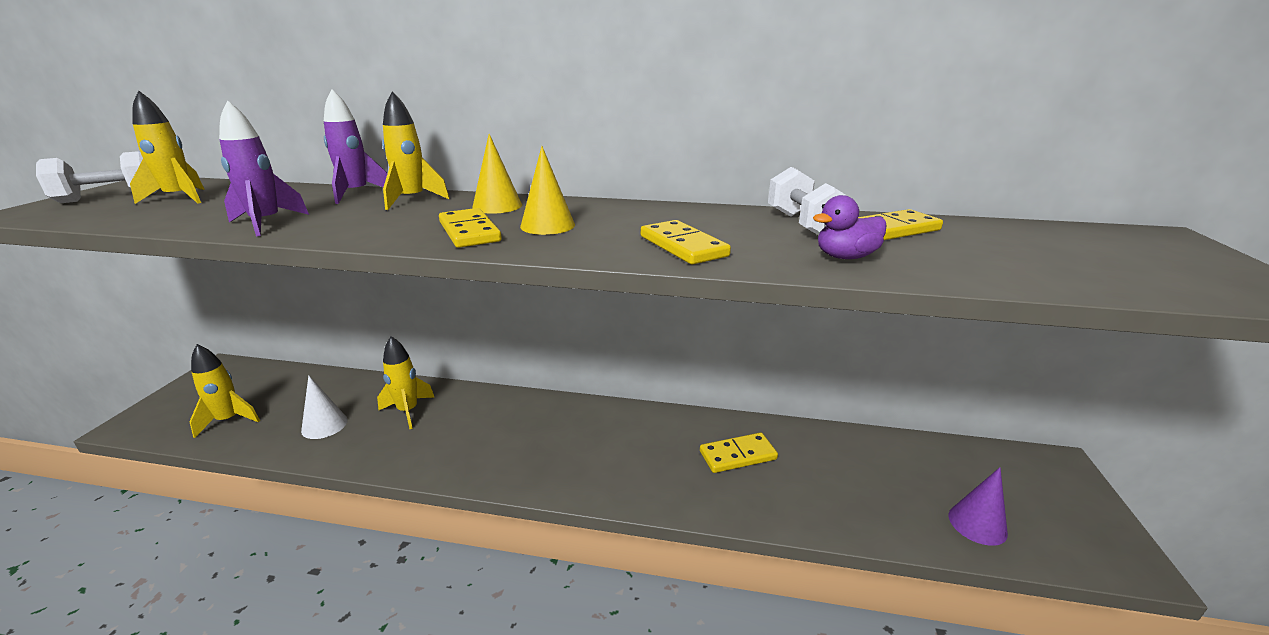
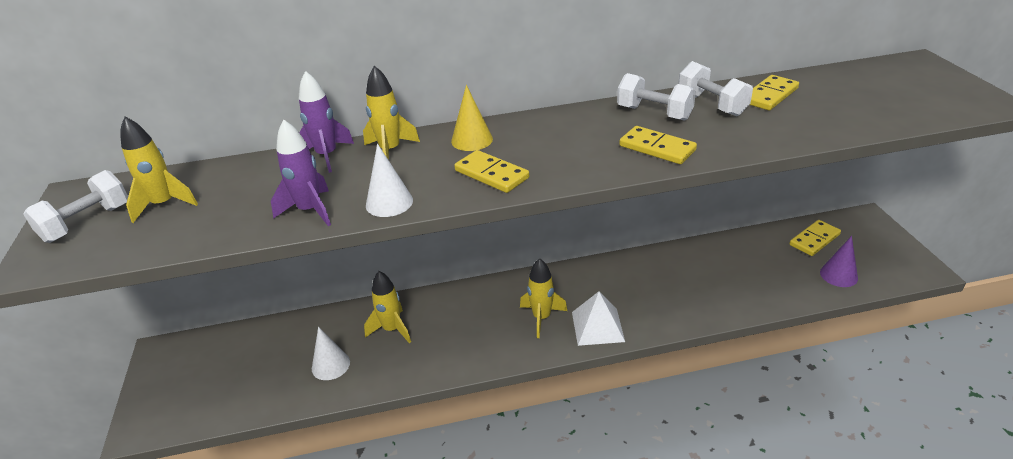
camera: 20 degrees left, 10 degrees up
(229, 420) = (235, 391): yellow rocket -> yellow rocket (541, 318)
(339, 232) = (389, 202): none -> white cone
(547, 225) = (540, 152): yellow cone -> none
(609, 479) = (597, 326): none -> white pyramid
(721, 220) = (654, 113): none -> white dumbbell
(737, 455) = (671, 279): yellow domino -> yellow domino (814, 240)
(845, 257) = (763, 131): purple duck -> none

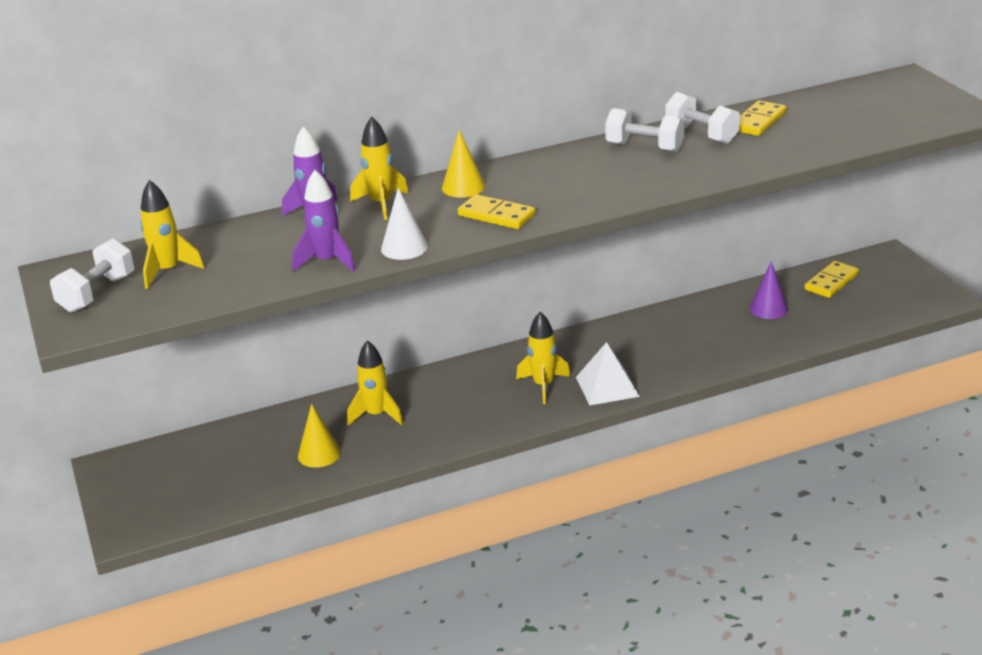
camera: 10 degrees left, 5 degrees down
(330, 365) = (319, 454): white cone -> yellow cone
(657, 148) = (654, 179): yellow domino -> none
(838, 275) = (858, 312): purple cone -> purple cone (768, 308)

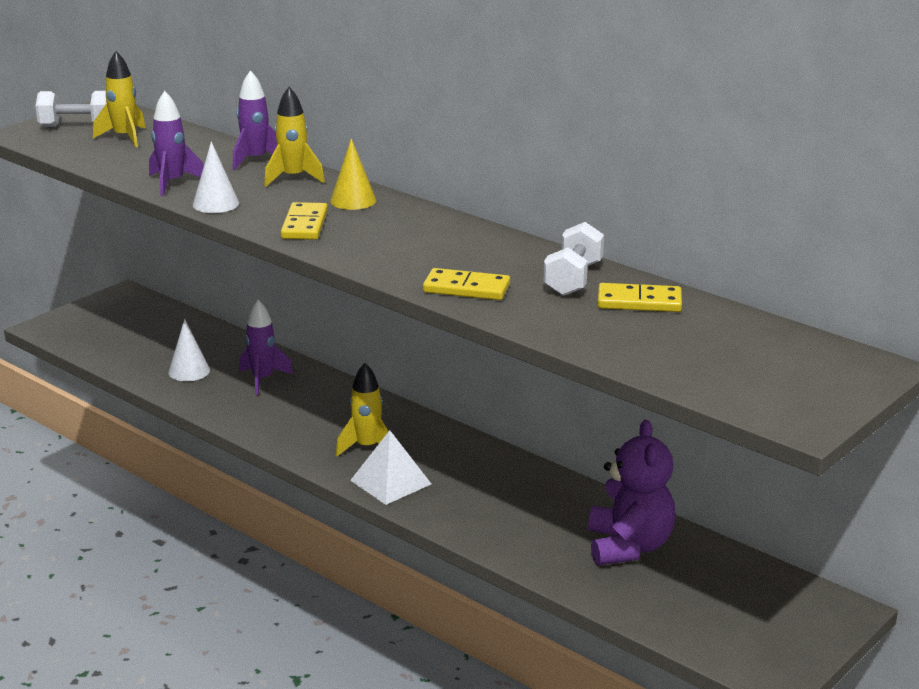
camera: 60 degrees right, 5 degrees down
(319, 454) = (189, 371): yellow cone -> white cone
(376, 415) = (263, 380): yellow rocket -> purple rocket
(644, 147) = (514, 258): white dumbbell -> none
(768, 308) = (629, 547): purple cone -> purple teddy bear
(831, 282) = (732, 579): yellow domino -> yellow domino (466, 288)

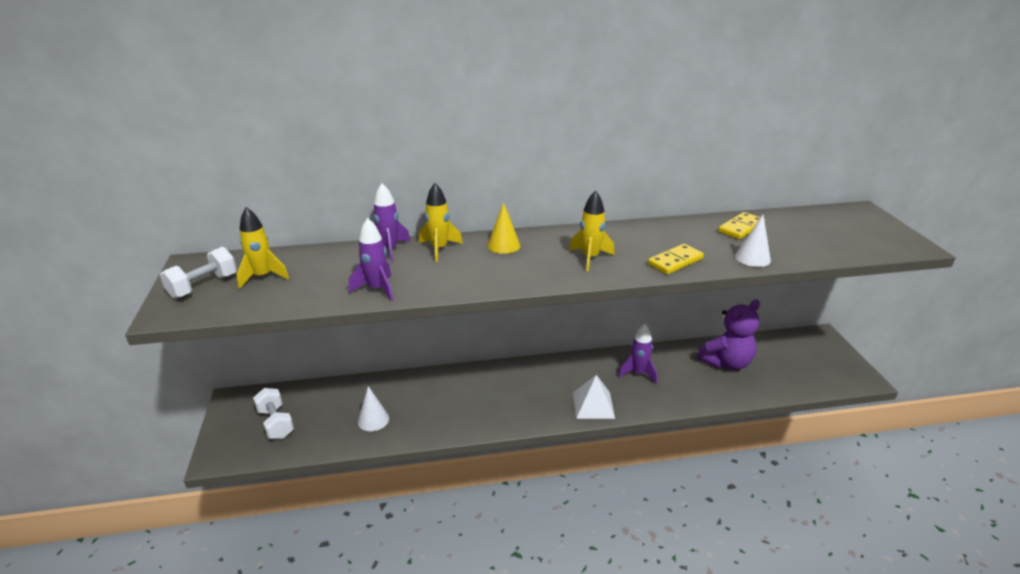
camera: 50 degrees left, 5 degrees up
(215, 204) = (438, 287): white cone -> white cone (752, 258)
(263, 380) = (424, 395): purple rocket -> purple rocket (638, 373)
(304, 225) = (518, 272): yellow domino -> none
(367, 447) = (547, 395): yellow rocket -> yellow rocket (590, 258)
(573, 279) = (694, 232): white dumbbell -> white dumbbell (276, 423)
(629, 547) = (726, 362): purple teddy bear -> purple teddy bear turned 105 degrees clockwise

